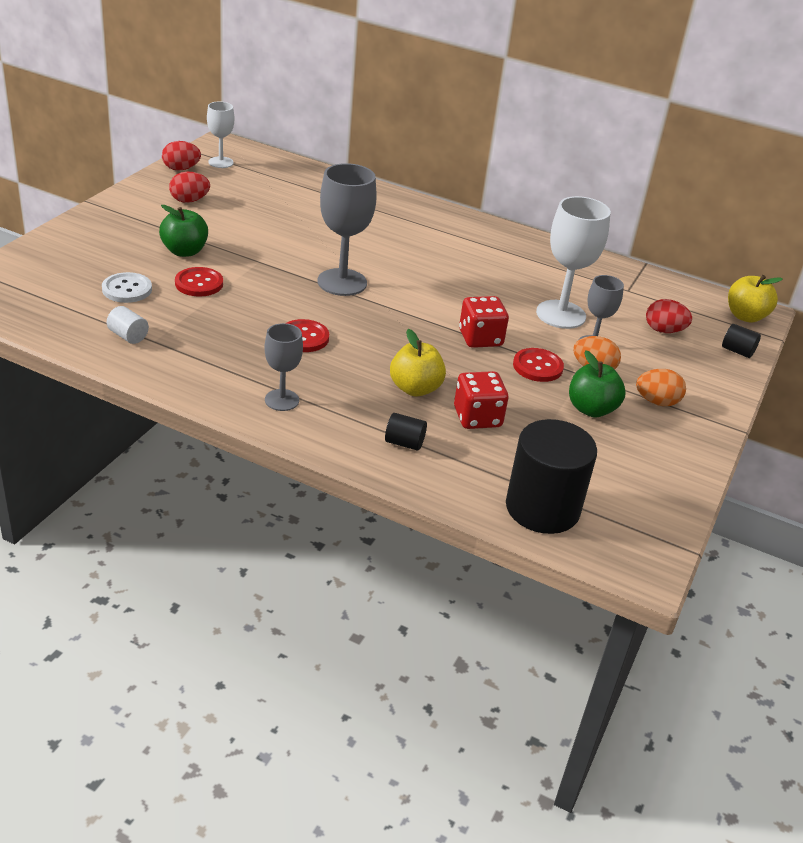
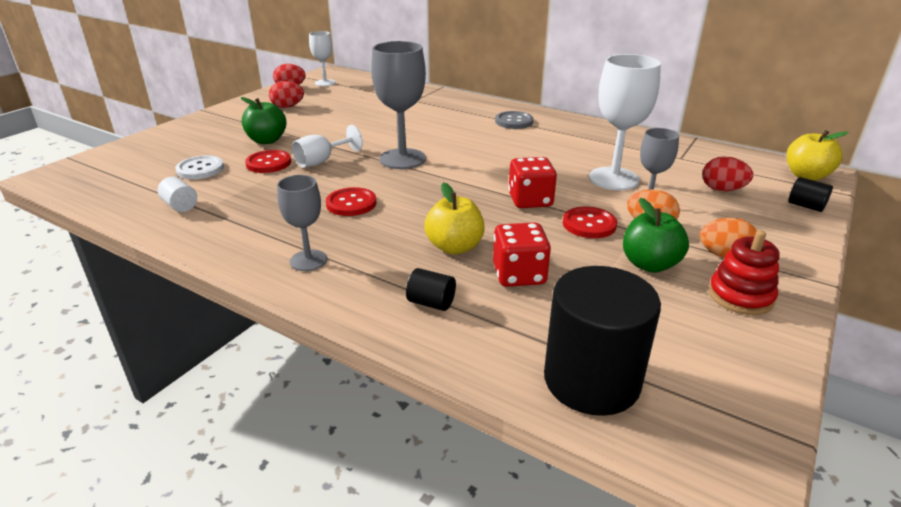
camera: 10 degrees right, 5 degrees down
(256, 283) = (321, 161): none -> white goblet
(453, 234) = (514, 121): none -> grey button
(665, 440) = (740, 296): none -> red stacking toy

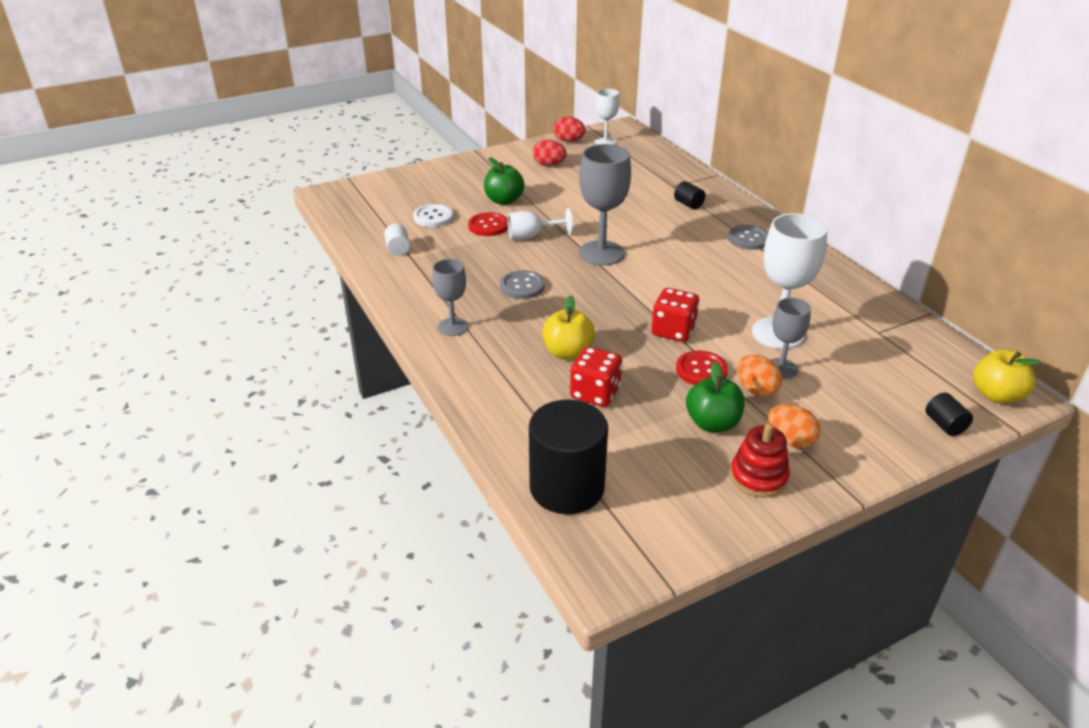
camera: 30 degrees right, 5 degrees up
(351, 203) = (522, 286): red button -> grey button
(431, 303) = (510, 391): black cylinder -> black cylinder (688, 204)
(722, 190) = (876, 379): red egg -> none

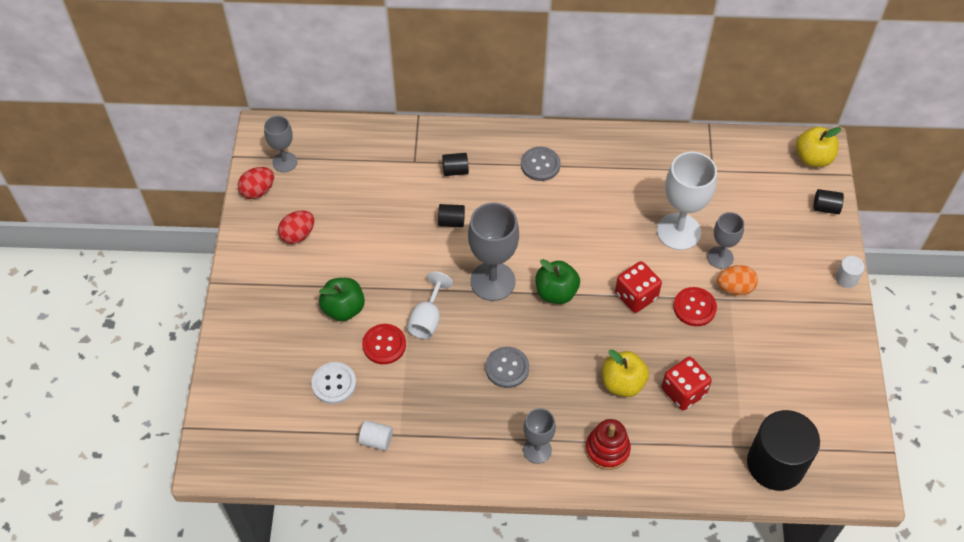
camera: 60 degrees left, 20 degrees up
(605, 142) = (285, 162): white goblet -> grey goblet
(637, 218) = (451, 221): none -> black cylinder
(712, 423) = (756, 337): green apple -> green apple (556, 292)
(758, 477) = (821, 344): red stacking toy -> red stacking toy (607, 449)
(790, 440) = (796, 303): orange egg -> none
(871, 471) = (846, 278): none -> white cylinder

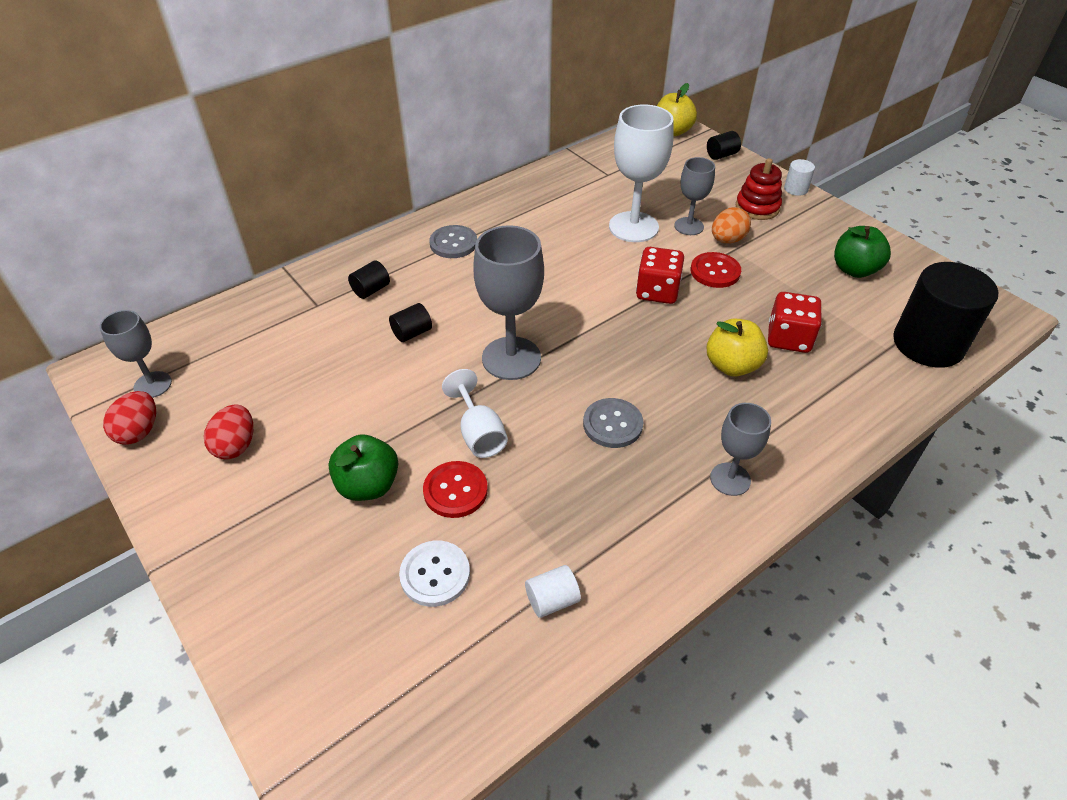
camera: 40 degrees left, 10 degrees down
(556, 292) = (583, 331): green apple -> green apple (854, 270)
(607, 449) = (790, 431): red stacking toy -> red stacking toy (757, 207)

